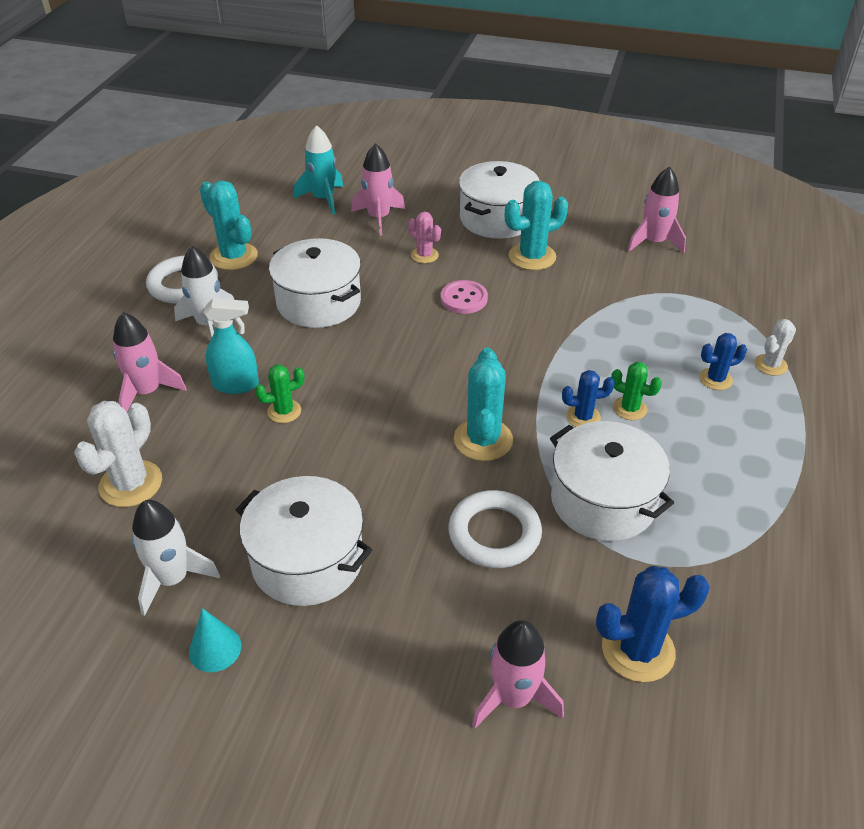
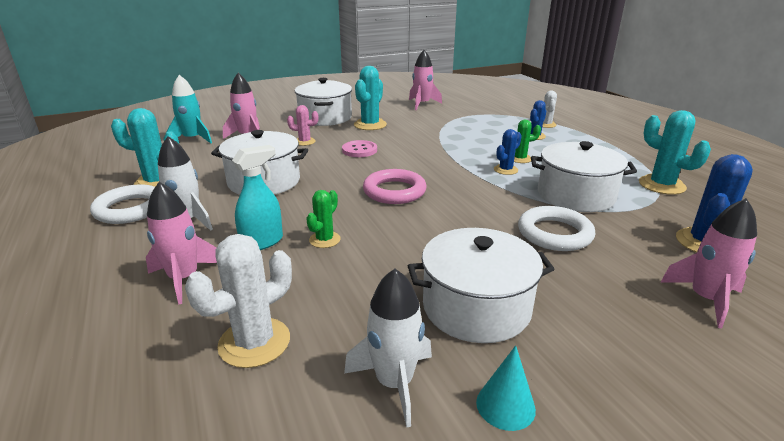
camera: 40 degrees left, 15 degrees down
(131, 484) = (254, 342): white cactus -> white cactus turned 60 degrees clockwise
(419, 383) = (394, 191): none -> pink ring
(483, 440) = (474, 199): turquoise cactus -> turquoise cactus (662, 185)

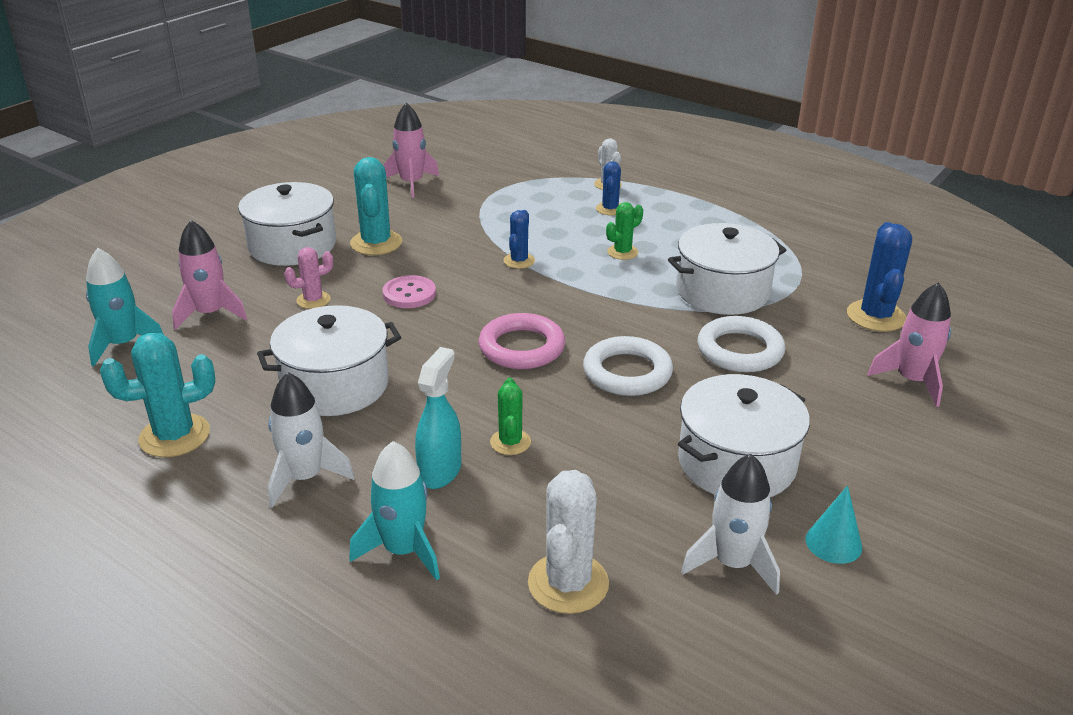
camera: 30 degrees left, 5 degrees up
(130, 209) = (195, 490): white ring -> white ring (627, 372)
(184, 278) = (403, 550): pink rocket -> turquoise rocket
(505, 170) = (621, 275): blue cactus -> blue cactus (519, 261)
(662, 185) = (795, 251): turquoise cactus -> none

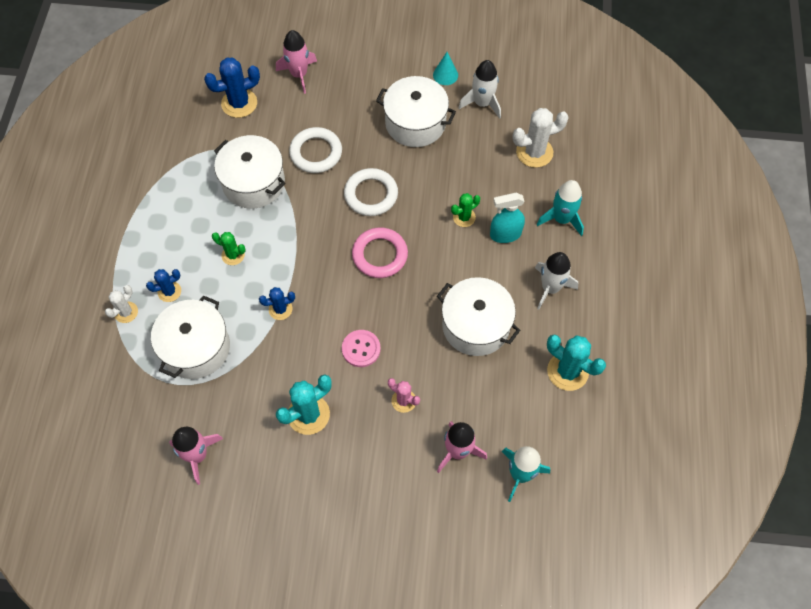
camera: 120 degrees left, 30 degrees up
(292, 245) = (345, 469): white pot -> white pot (196, 348)

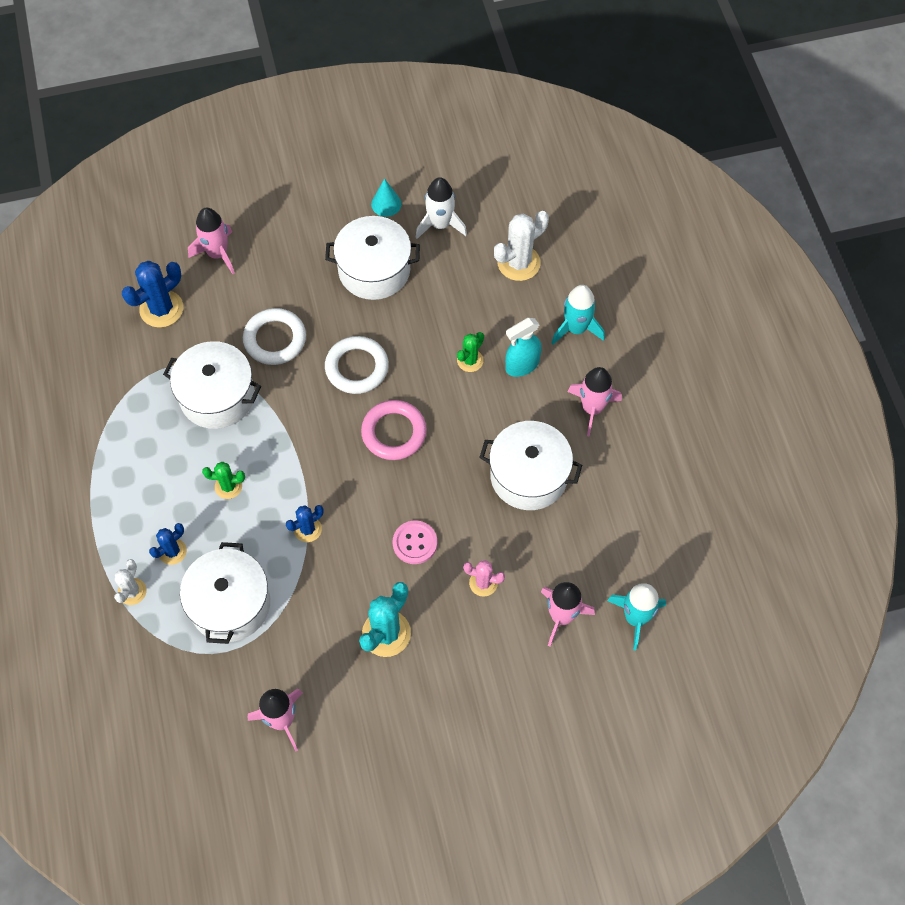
camera: 20 degrees left, 0 degrees up
(550, 288) = (592, 408): white rocket -> pink rocket
(567, 371) = (644, 492): turquoise cactus -> none

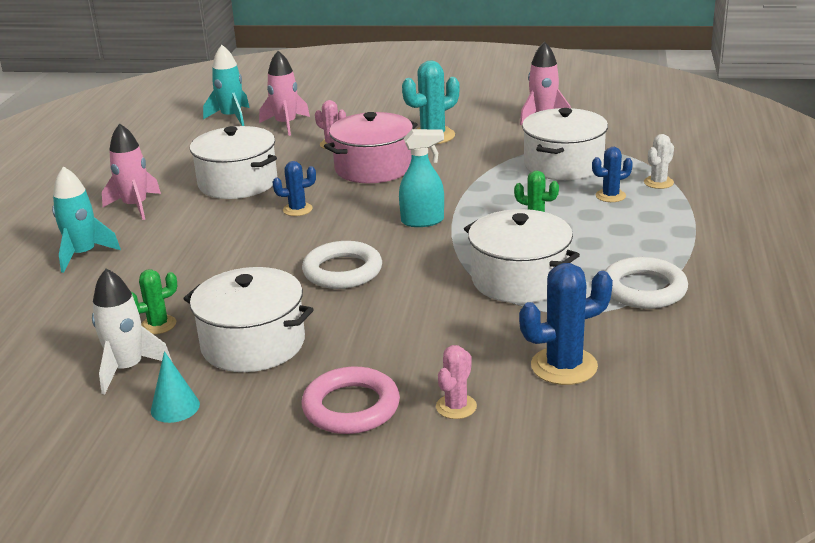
camera: 155 degrees left, 35 degrees down
(217, 254) = (456, 407): pink rocket -> pink cactus
(275, 339) = (424, 310): white ring -> white ring (643, 289)
(307, 529) = (468, 188): blue cactus -> blue cactus (297, 209)
(394, 432) = (340, 224): pink ring -> pink ring (351, 407)
(415, 543) = (373, 168): pink button -> pink pot
(470, 360) = (216, 254): green cactus -> green cactus (158, 325)
(518, 263) = (77, 313): white cactus -> none
(522, 365) = (168, 241): turquoise spray bottle -> turquoise spray bottle (423, 221)

